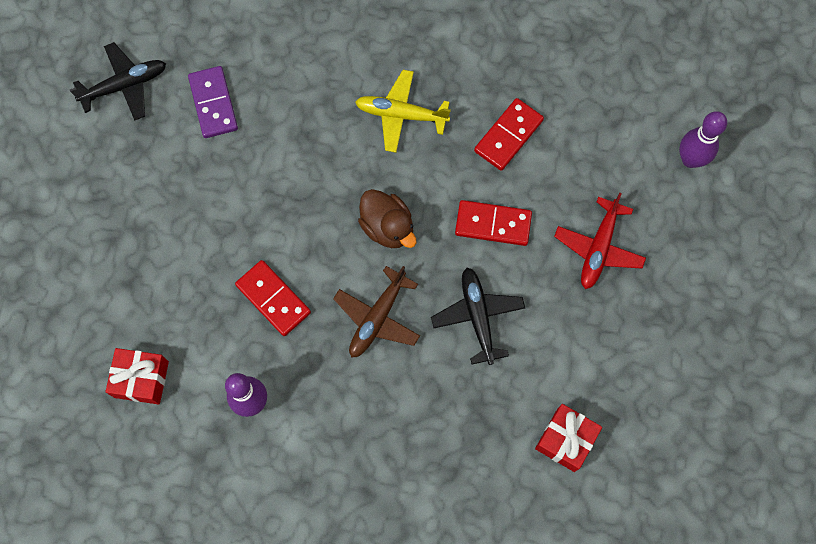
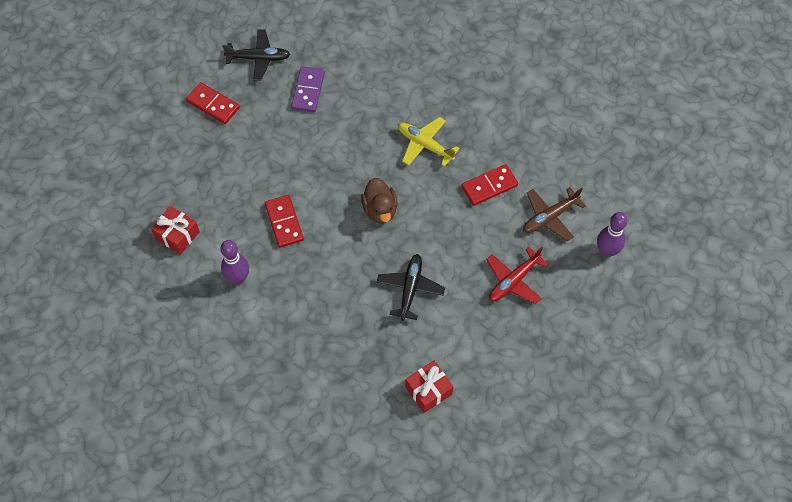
camera: 25 degrees right, 10 degrees down
(377, 318) = (344, 262): brown plane -> brown plane (550, 217)
(493, 224) = (450, 236): red domino -> red domino (213, 105)

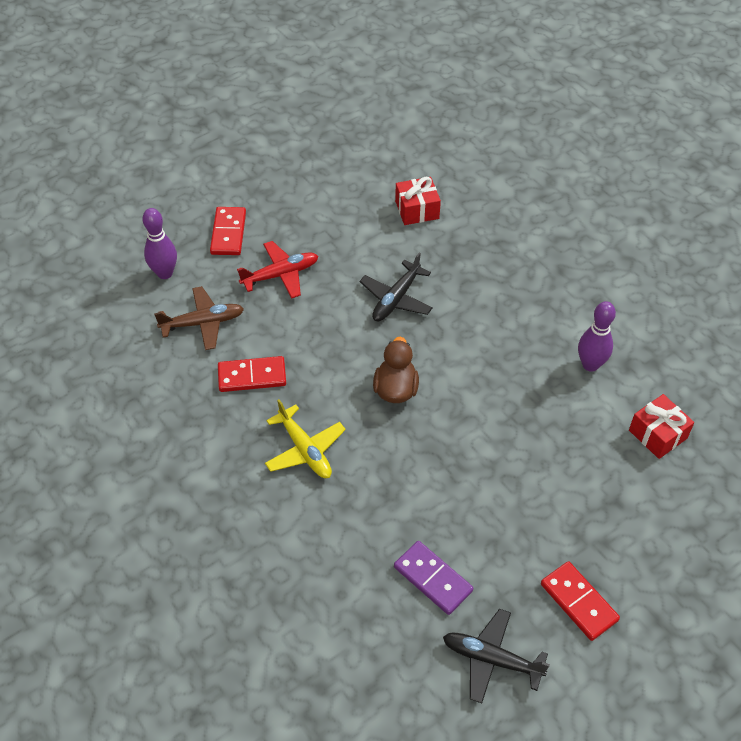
camera: 160 degrees left, 10 degrees down
(284, 222) = (519, 409): red domino -> red domino (228, 233)
(308, 90) = (433, 579): purple domino -> purple domino turned 75 degrees counterclockwise

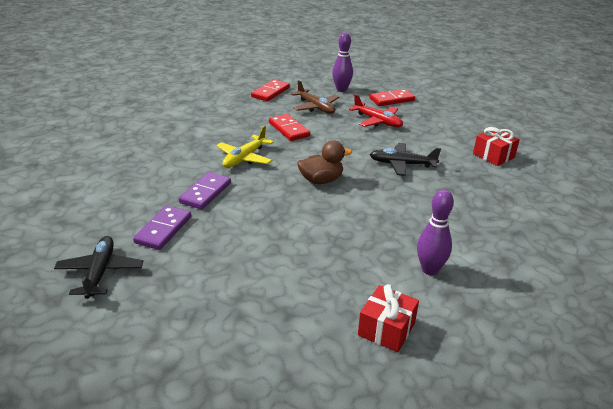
camera: 65 degrees right, 20 degrees down
(370, 515) = (205, 193): none -> purple domino
(579, 602) = (170, 311): red domino -> red domino (270, 92)

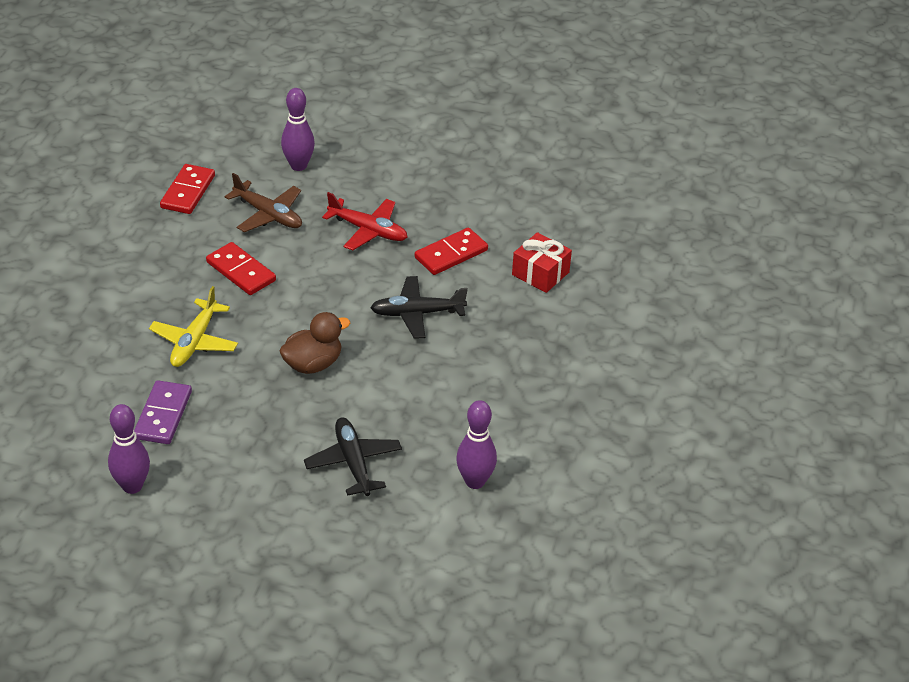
camera: 15 degrees left, 10 degrees up
(100, 272) = (82, 563): black plane -> black plane (353, 462)
(163, 230) = (132, 486): purple domino -> purple bowling pin
(386, 329) = (437, 569): red gift -> none
(392, 100) = (381, 177): red domino -> red domino (451, 254)

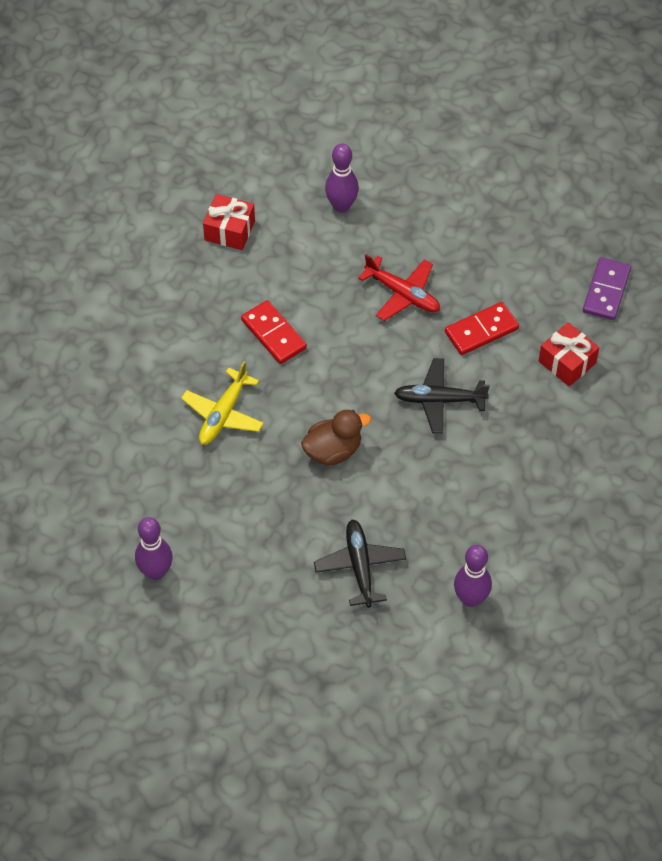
camera: 10 degrees right, 15 degrees up
(163, 415) = (188, 496): purple domino -> purple domino (606, 291)
(188, 192) = (229, 230): red domino -> red gift
(268, 215) = (306, 266): brown plane -> none

